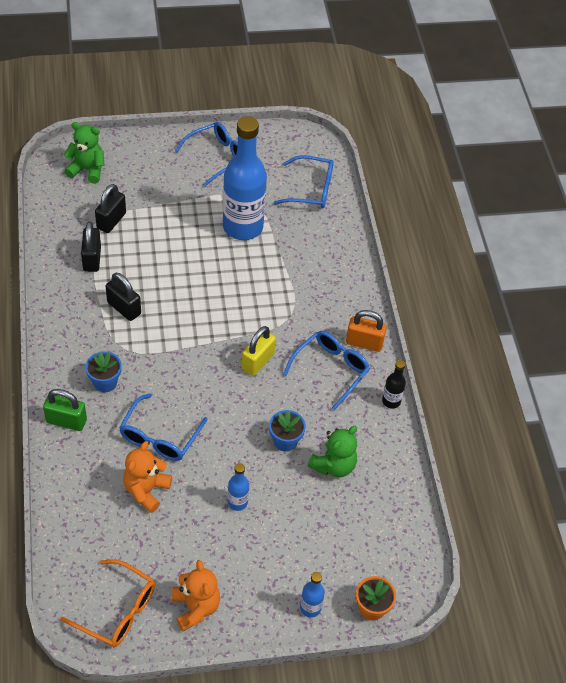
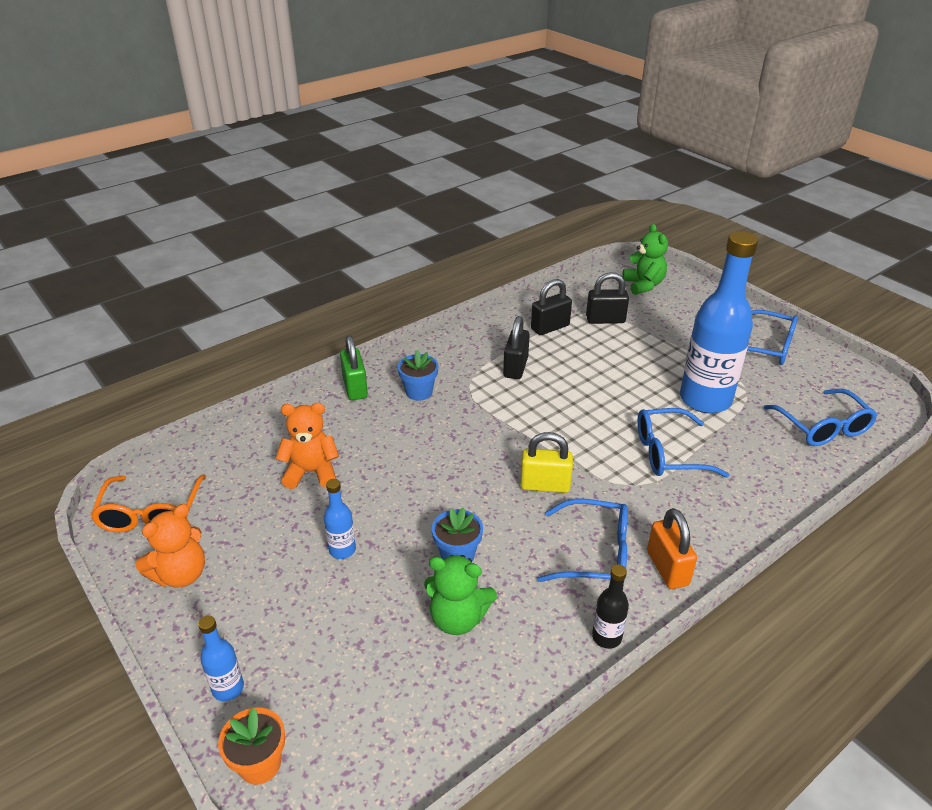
camera: 65 degrees right, 15 degrees down
(159, 437) = (384, 454): blue glasses -> blue glasses (668, 453)

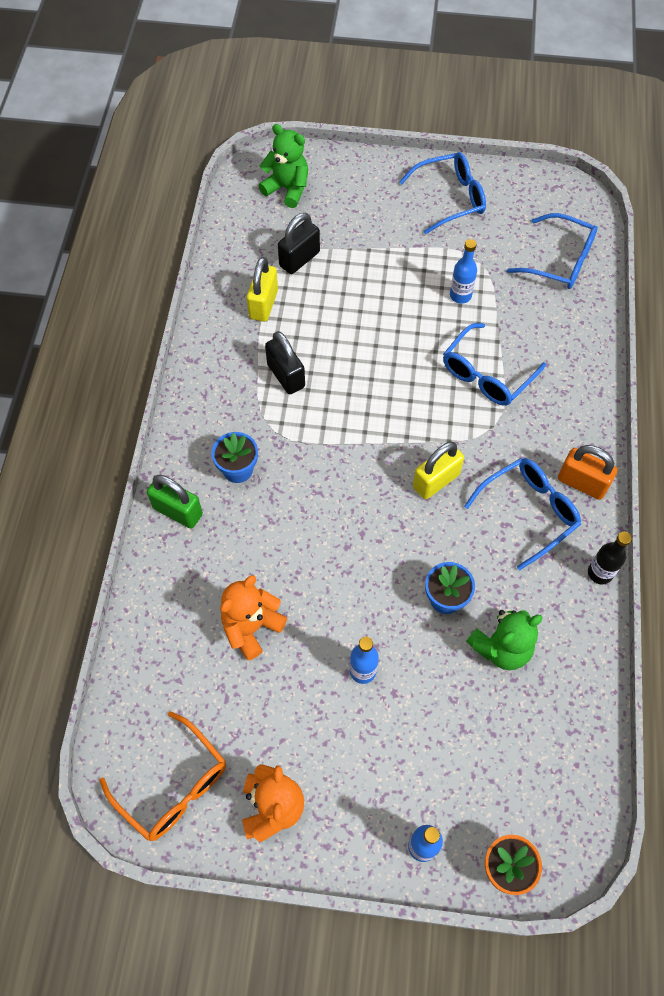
camera: 45 degrees left, 25 degrees up
(550, 327) = (263, 304): black padlock -> yellow padlock
(705, 400) = (460, 295): blue bottle -> blue bottle, size x0.42

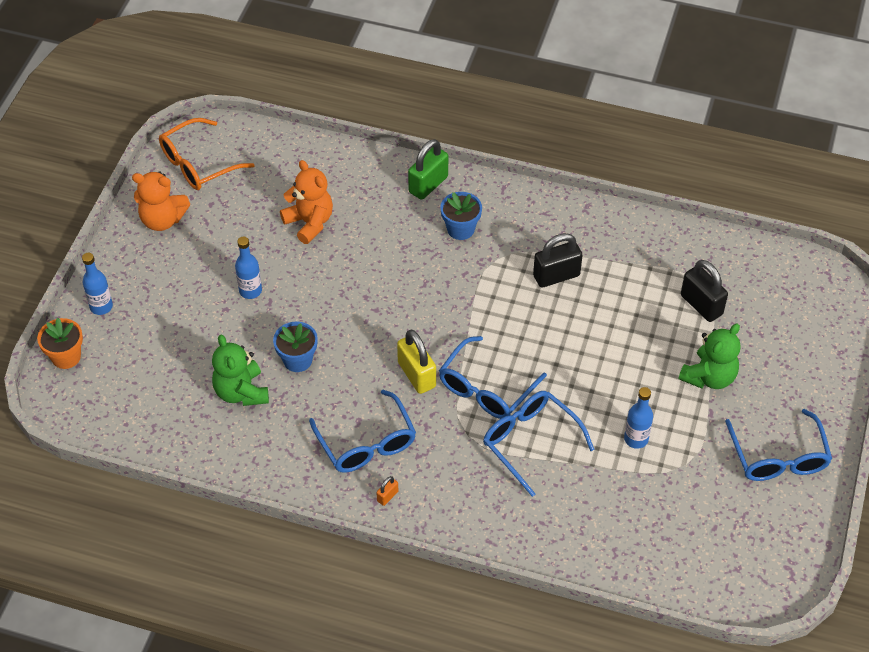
camera: 100 degrees right, 10 degrees down
(263, 304) = (645, 268): yellow padlock -> none
(287, 189) = (801, 307): green teddy bear -> green teddy bear (709, 377)
(560, 261) = (674, 548): blue glasses -> blue glasses (486, 389)
(582, 483) = (387, 496): orange padlock -> orange padlock, size x0.47
(600, 573) = (290, 486): black bottle -> none

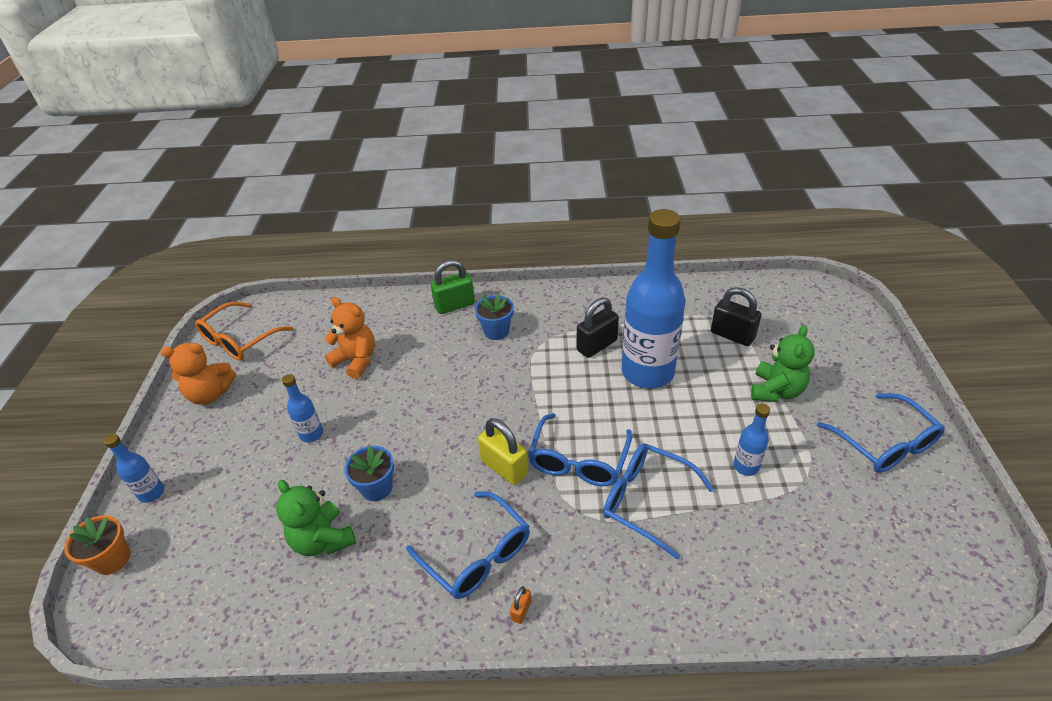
camera: 15 degrees left, 10 degrees down
(428, 184) = (455, 305): green padlock -> green padlock turned 45 degrees clockwise
(593, 320) = (647, 372): none -> blue bottle

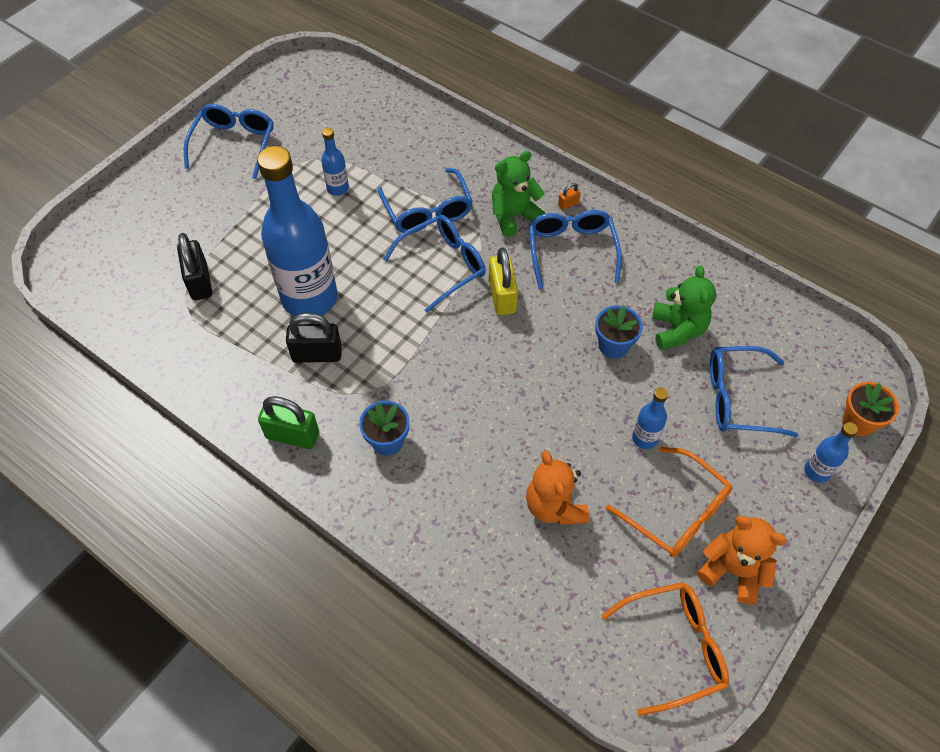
camera: 145 degrees left, 15 degrees up
(240, 511) = (738, 398): none -> blue glasses
(264, 403) = (677, 512): none -> orange glasses
(455, 305) = (396, 514): green padlock -> green padlock (292, 435)
(776, 391) = (241, 218): green teddy bear -> green teddy bear (514, 216)

